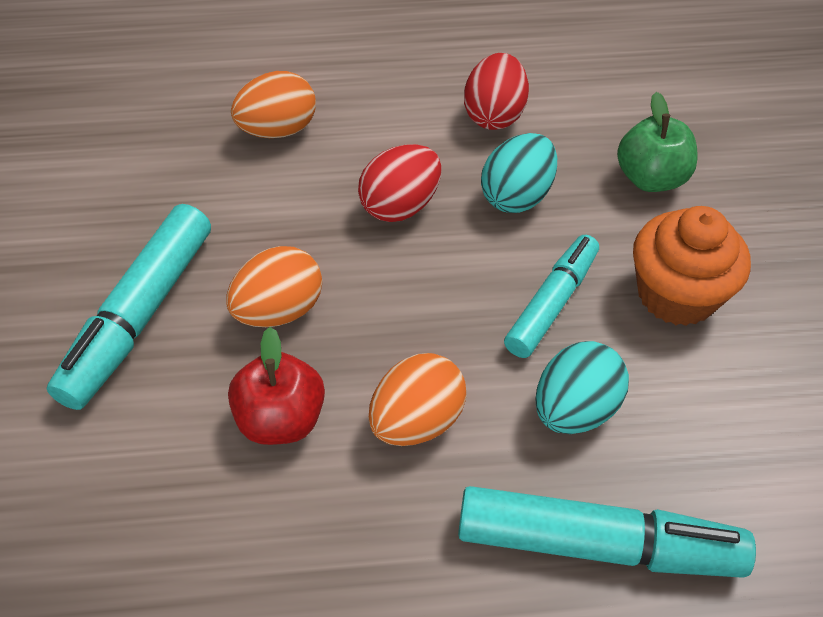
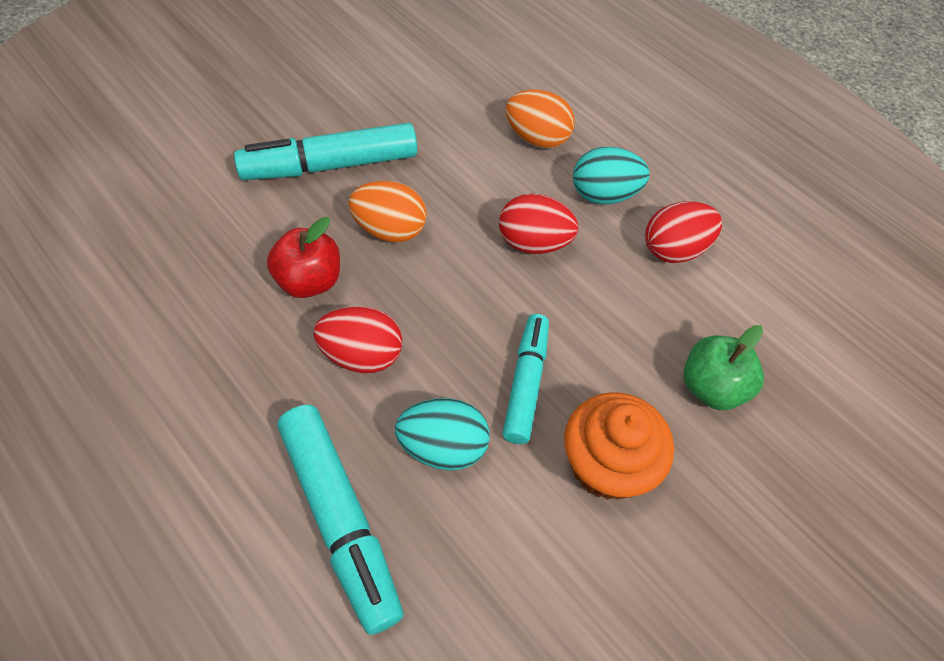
camera: 50 degrees right, 5 degrees up
(417, 421) = (362, 355): orange egg -> red egg
(517, 196) = (607, 307): turquoise egg -> turquoise egg (604, 194)
(552, 303) = (526, 383): turquoise marker -> turquoise marker turned 75 degrees counterclockwise

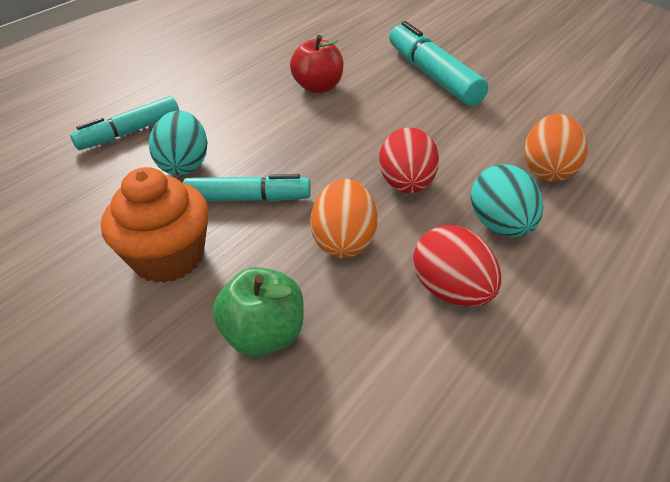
camera: 85 degrees right, 15 degrees down
(340, 520) = (130, 132): turquoise marker -> turquoise marker, size x0.66
(362, 355) = (260, 118): red egg -> none
(390, 230) = (382, 110): orange egg -> orange egg (344, 241)

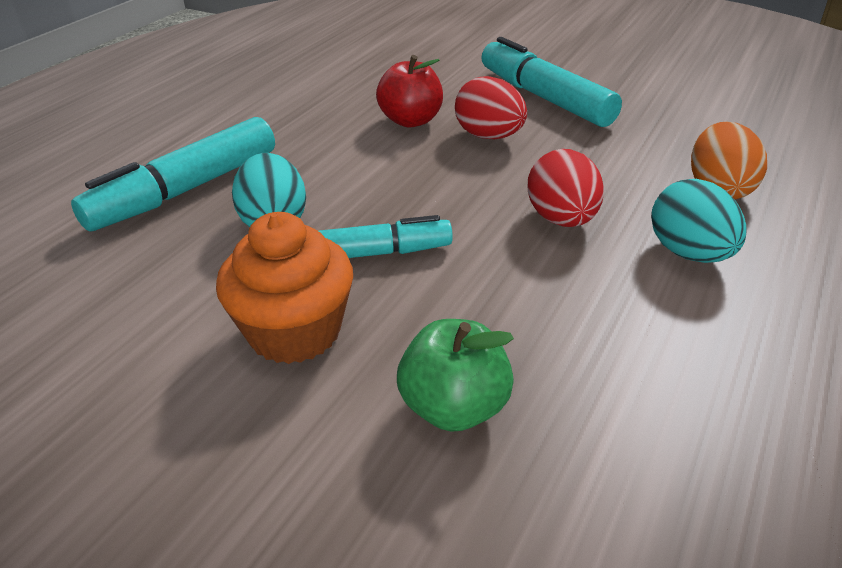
camera: 10 degrees left, 5 degrees down
(130, 132) = (185, 190): turquoise marker -> turquoise marker, size x1.51
(344, 241) = (512, 290): orange egg -> none
(452, 291) = (662, 330): red egg -> red egg (489, 136)

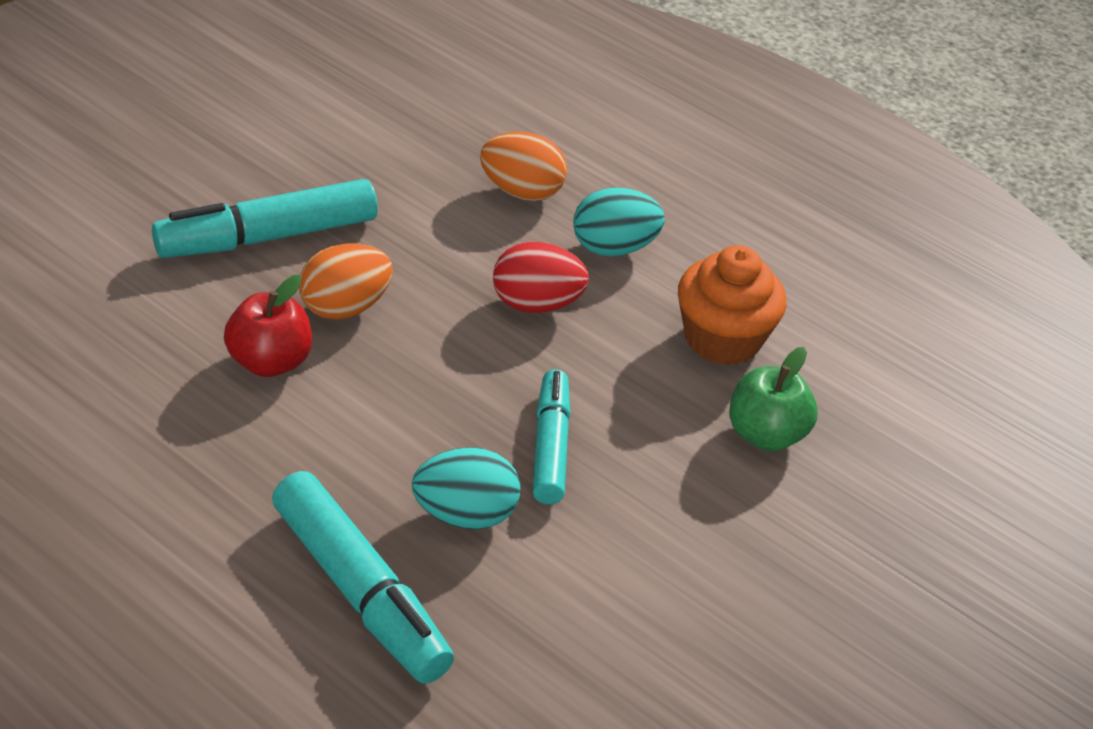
camera: 85 degrees left, 5 degrees up
(295, 332) = (655, 517): orange cupcake -> orange cupcake (722, 339)
(489, 136) = (345, 307): red egg -> orange egg

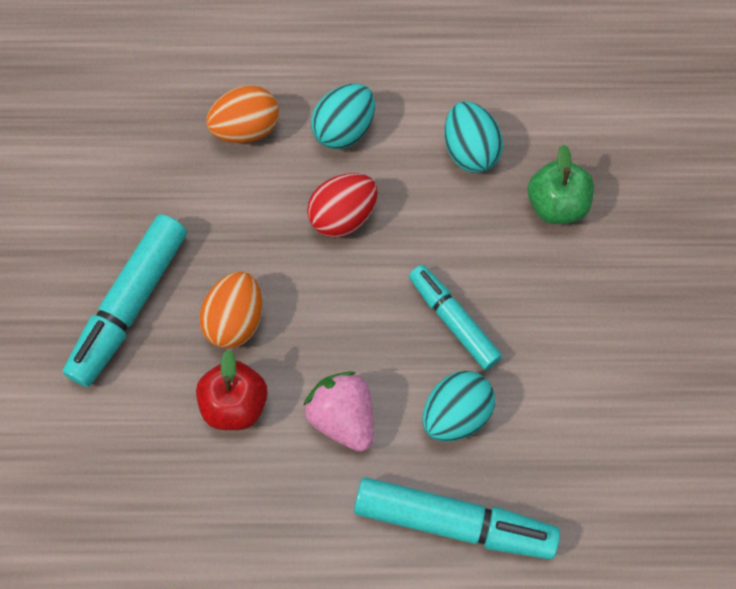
camera: 35 degrees left, 25 degrees up
(354, 439) = (343, 417): none -> pink strawberry
(722, 339) = (470, 151): orange cupcake -> turquoise egg

